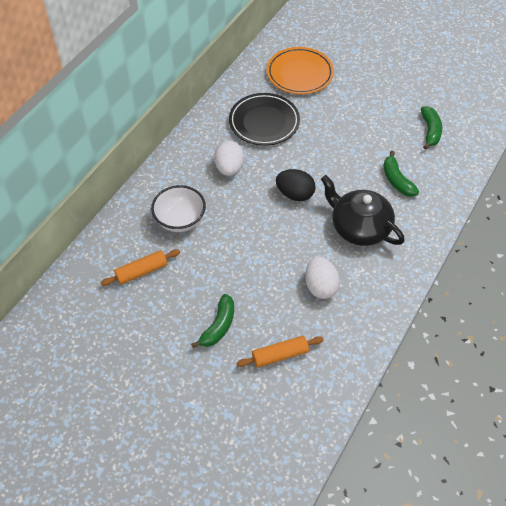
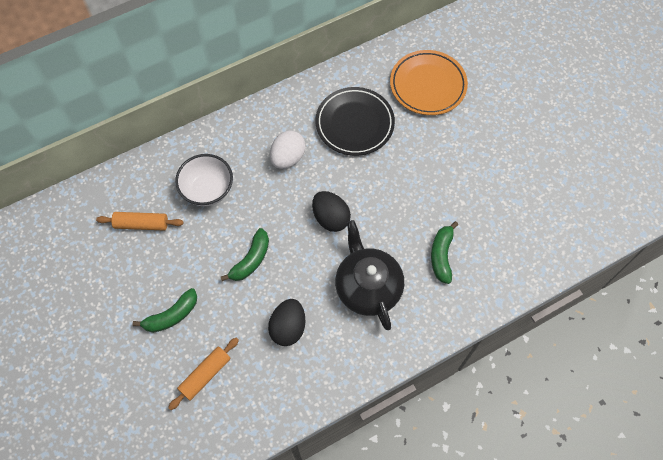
camera: 30 degrees right, 10 degrees up
(280, 355) = (205, 375): orange rolling pin -> orange rolling pin turned 60 degrees counterclockwise
(320, 286) = (288, 327): white egg -> black egg
(430, 131) = (517, 218): green banana -> green banana (251, 260)

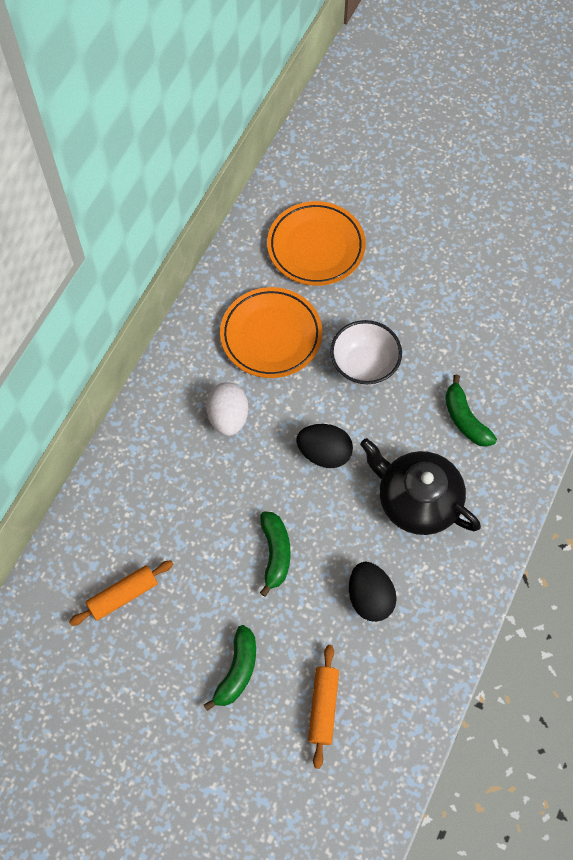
camera: 35 degrees left, 0 degrees up
(207, 190) = (167, 509): white bowl -> white bowl (364, 365)
(354, 124) = (271, 335): black plate -> orange plate

